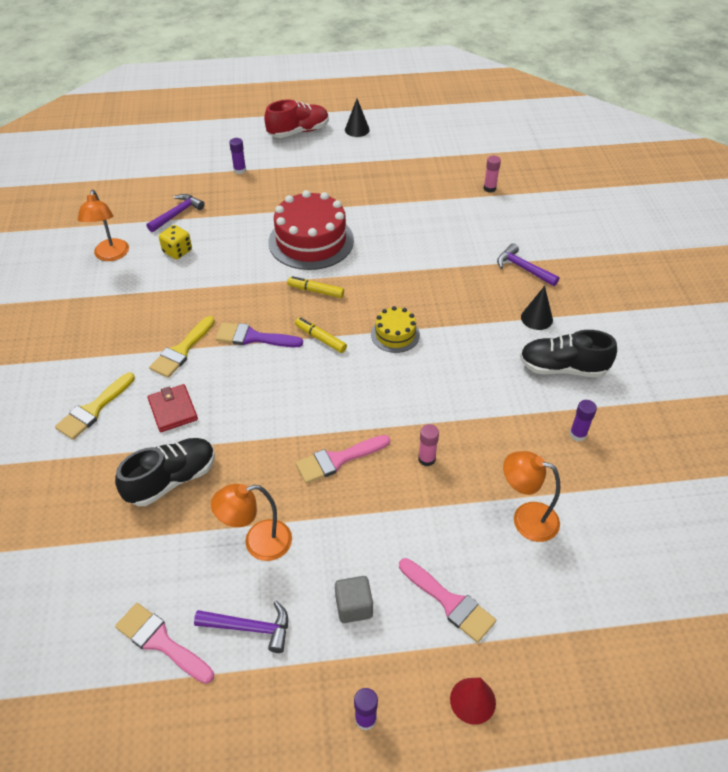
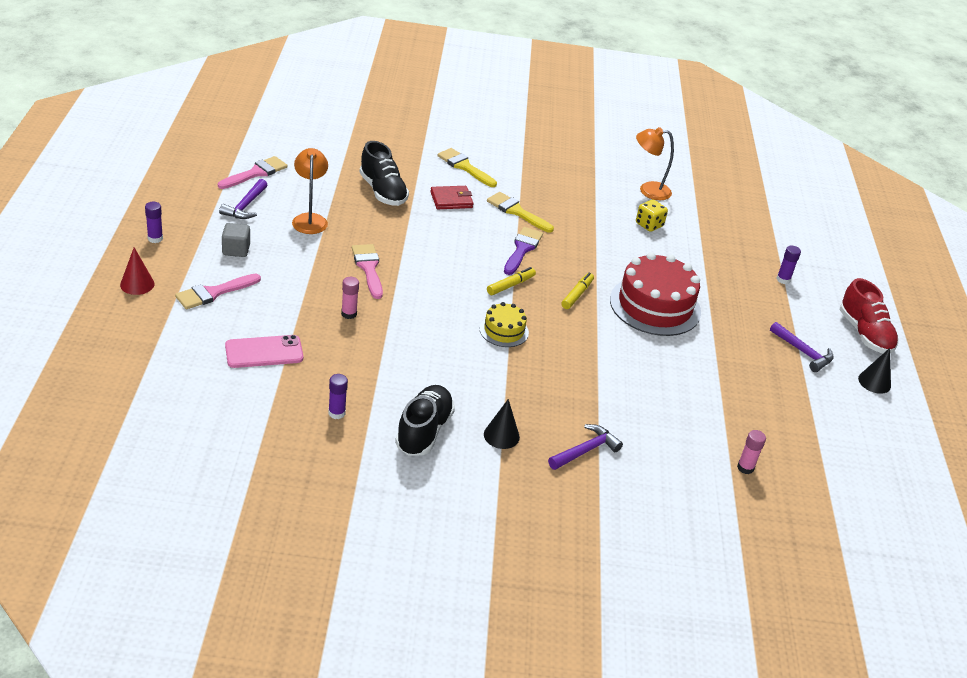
camera: 95 degrees right, 10 degrees down
(177, 214) = (707, 232): purple hammer -> purple hammer (803, 352)
(526, 518) = (264, 352): orange lamp -> pink phone

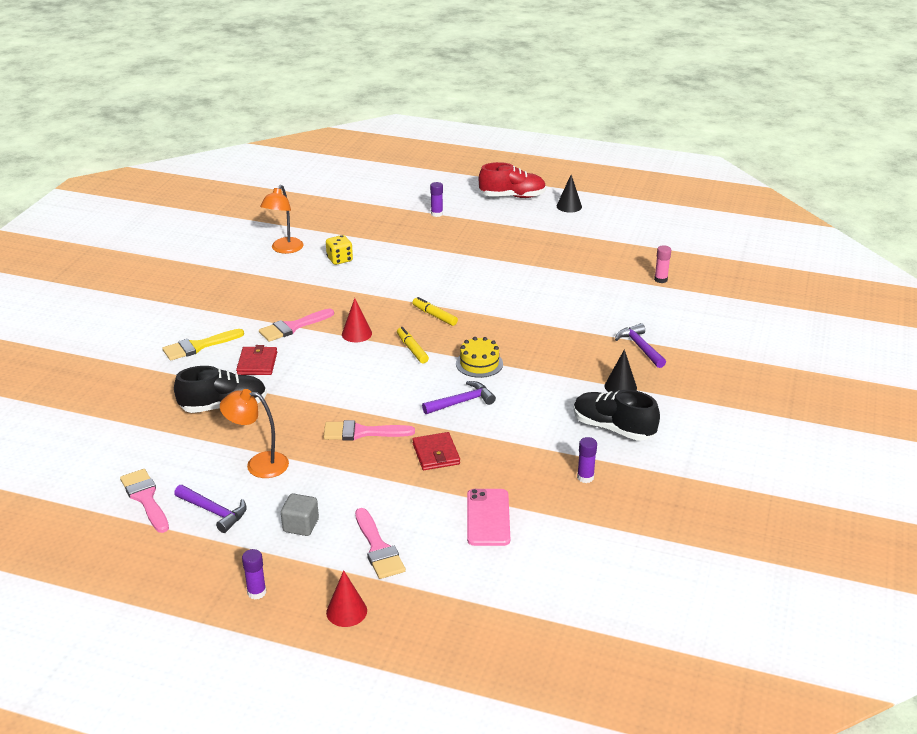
camera: 70 degrees left, 5 degrees down
(349, 314) = (436, 454): pink glue stick -> red wallet
(516, 211) = (293, 327): yellow brush -> pink brush
(522, 249) = (356, 334): purple brush -> red cone
(655, 306) = (459, 279): red cake -> none
(803, 352) = (531, 226): purple hammer -> purple hammer (462, 402)

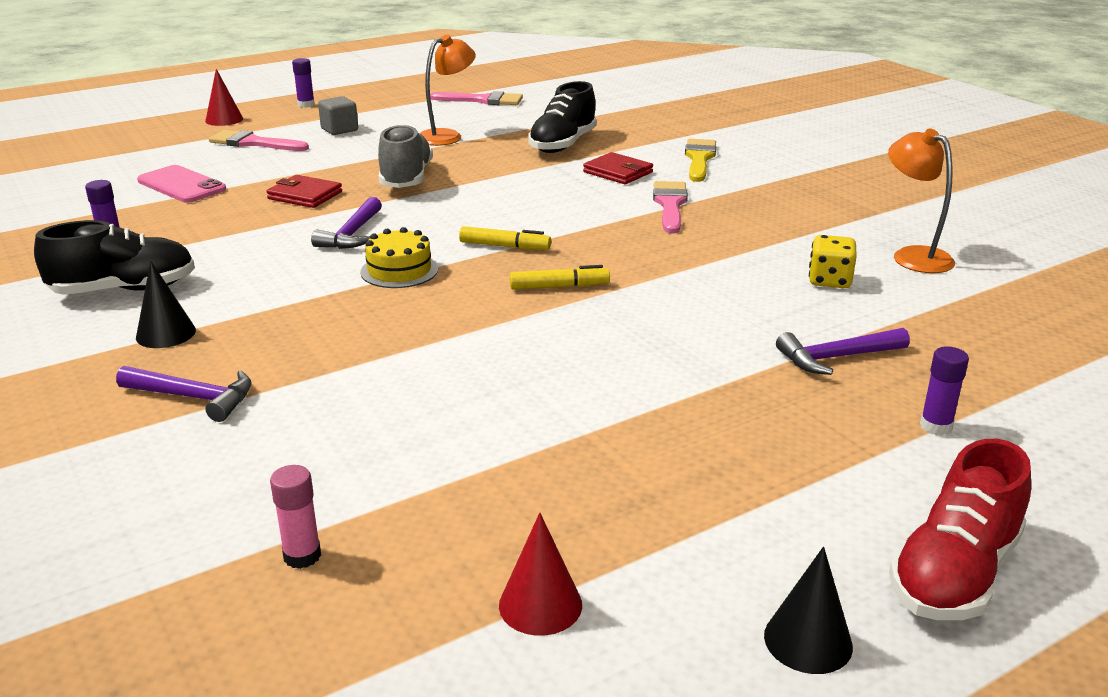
camera: 130 degrees right, 5 degrees down
(214, 512) = (419, 112): purple hammer -> purple hammer (836, 358)
(356, 334) = (596, 230): red cone -> red cone (540, 605)
(361, 432) = (406, 179): pink brush -> grey shoe

